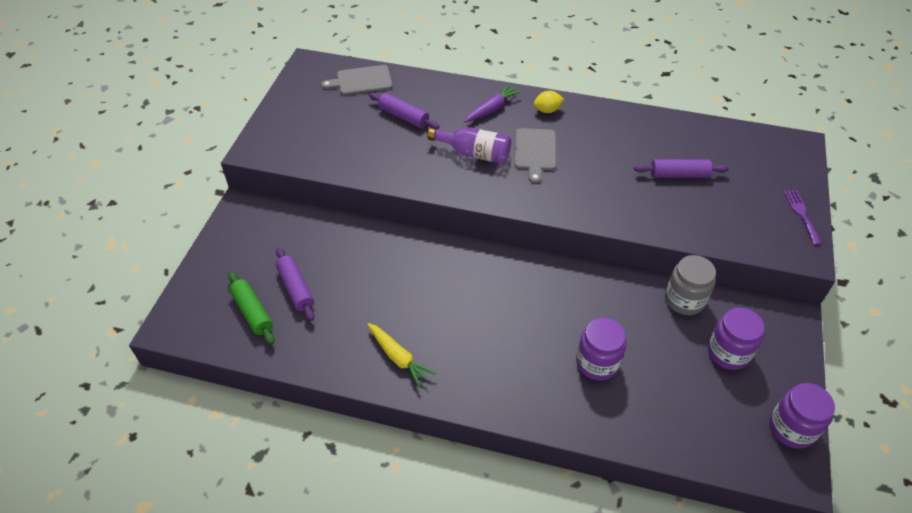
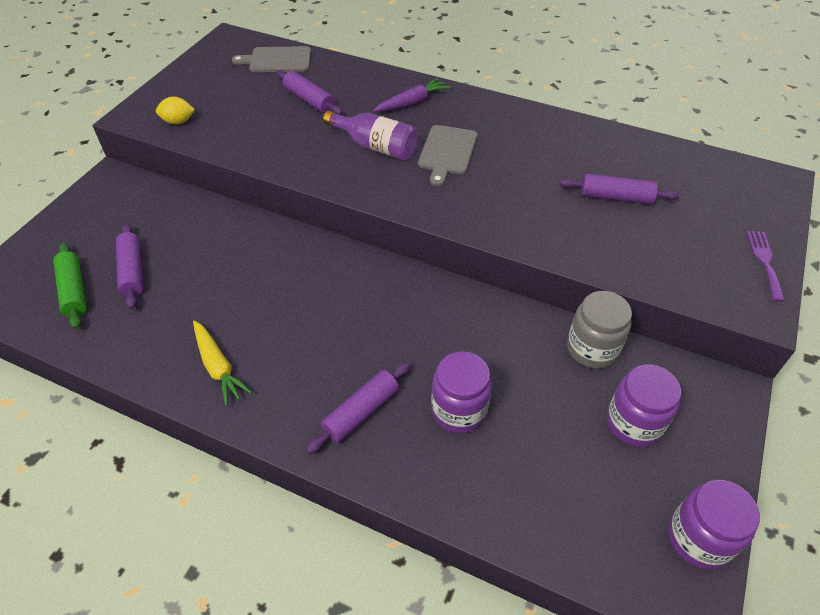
camera: 10 degrees right, 0 degrees up
(523, 376) = (361, 412): none -> purple rolling pin
(547, 110) = (476, 110): yellow lemon -> yellow lemon (178, 122)

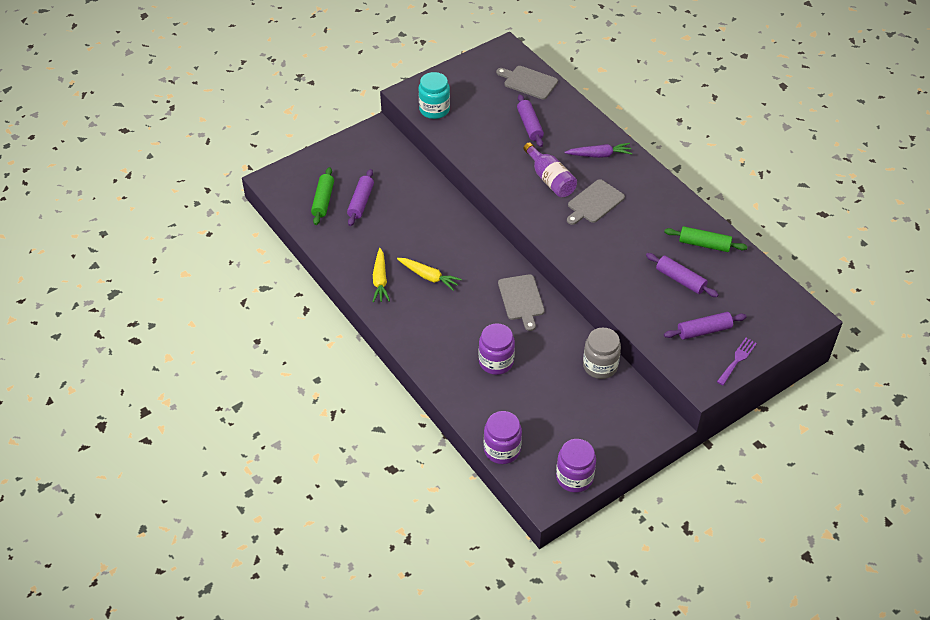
camera: 30 degrees right, 0 degrees up
(178, 122) = (434, 109): yellow lemon -> turquoise jar
(287, 331) = (429, 277): none -> yellow carrot
(361, 412) = (442, 338): purple rolling pin -> purple rolling pin (704, 330)
(430, 307) = (521, 299): none -> grey cutting board
(604, 149) = (704, 244): none -> green rolling pin
(633, 423) = (589, 413): purple jar -> purple jar (502, 449)

